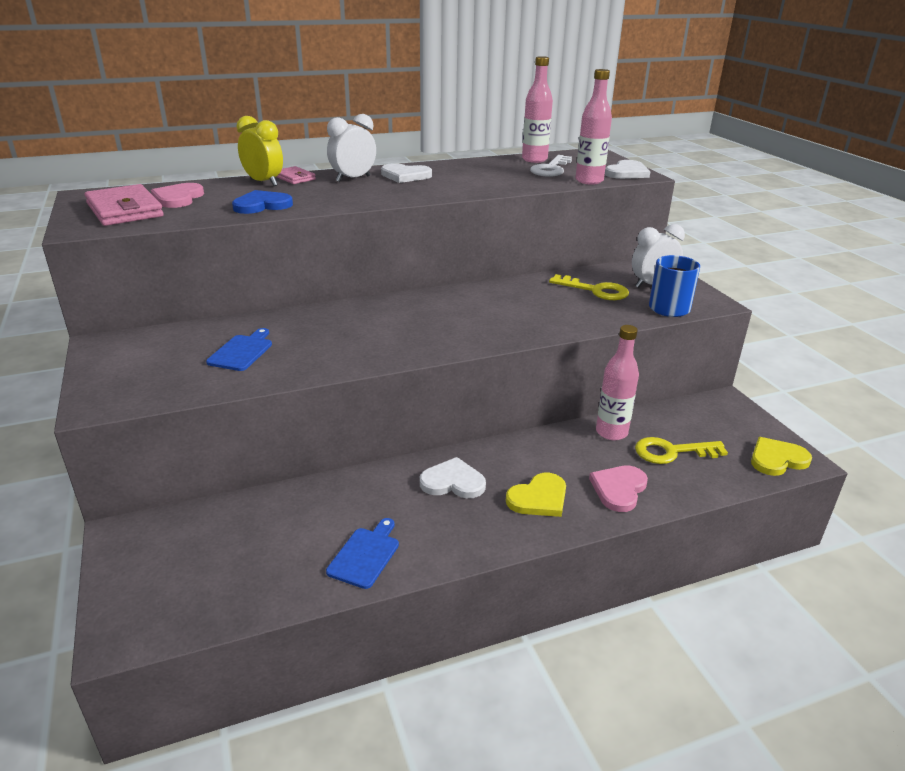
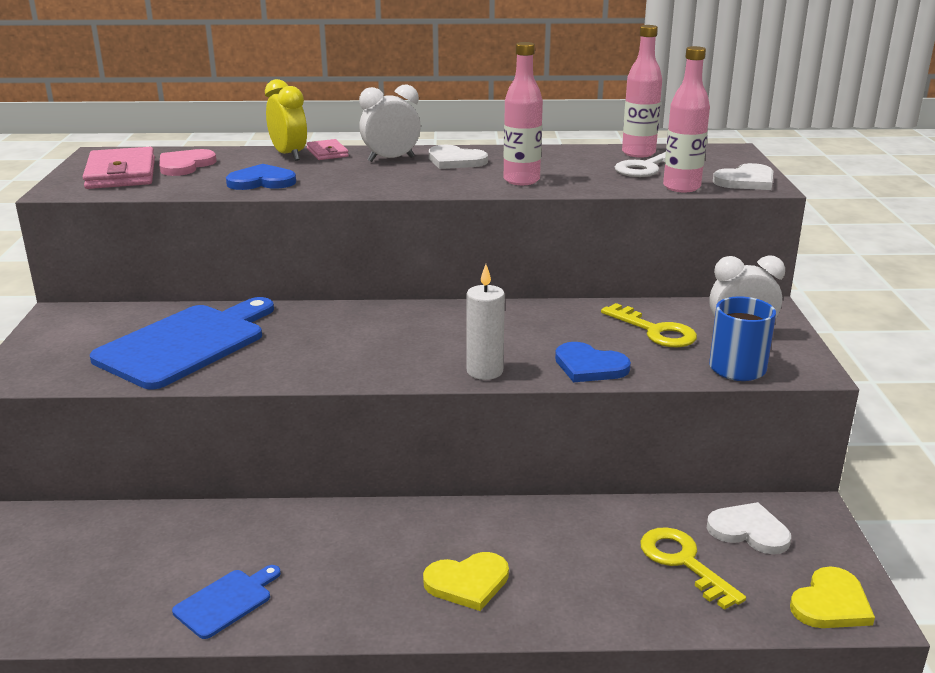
camera: 20 degrees right, 5 degrees down
(242, 351) = (186, 344): blue cutting board -> blue cutting board, size x2.09
(453, 482) = (378, 541): white heart -> white heart (749, 531)
(500, 337) = (484, 371): none -> white candle
(571, 322) = (589, 366): none -> blue heart
(611, 432) = (618, 521): pink bottle -> pink bottle (521, 180)
(619, 489) = (577, 594): pink heart -> none
(672, 452) = (683, 562): yellow key -> yellow key turned 45 degrees clockwise
(777, 459) = (831, 603): yellow heart -> yellow heart turned 135 degrees clockwise

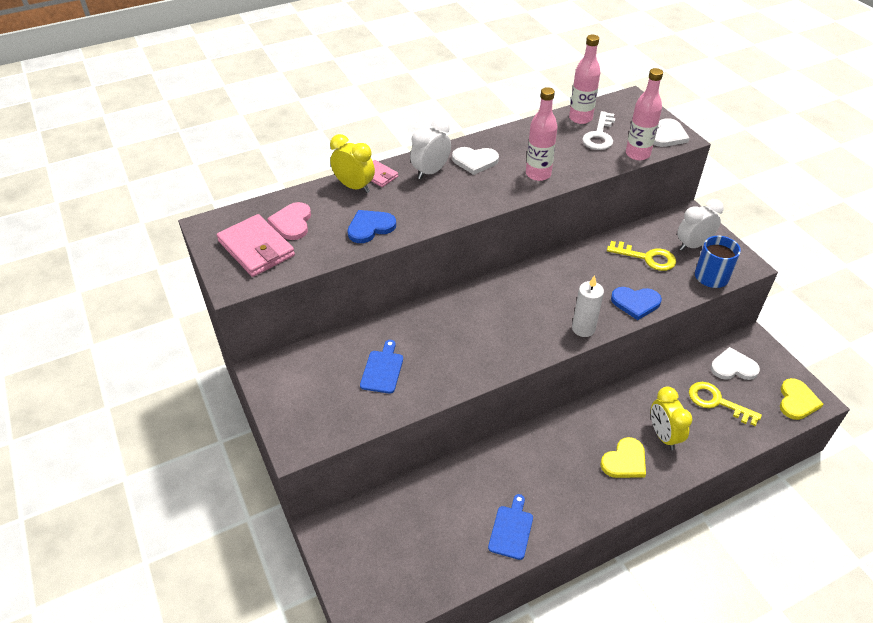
camera: 25 degrees left, 20 degrees up
(186, 344) = (382, 369): blue cutting board -> blue cutting board, size x0.48
(557, 573) = (663, 435): none -> yellow clock

